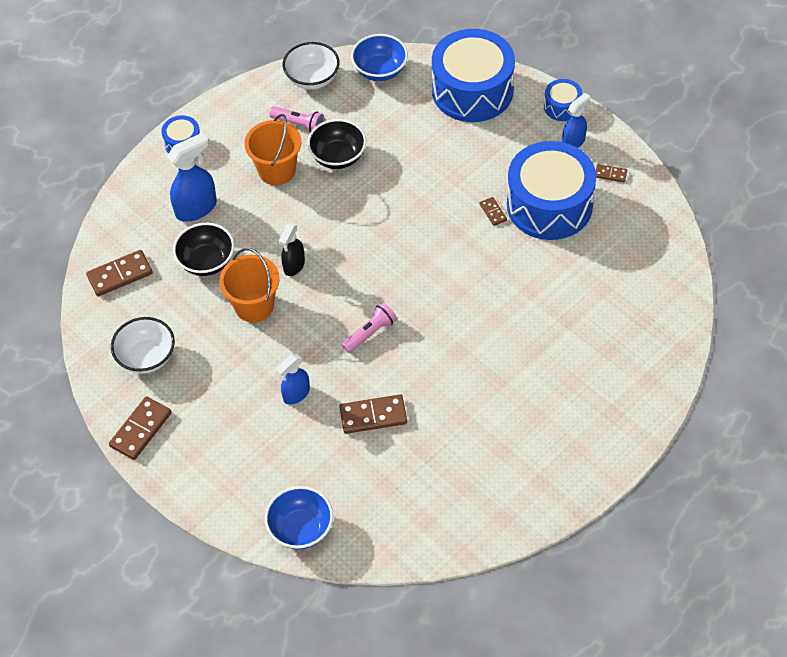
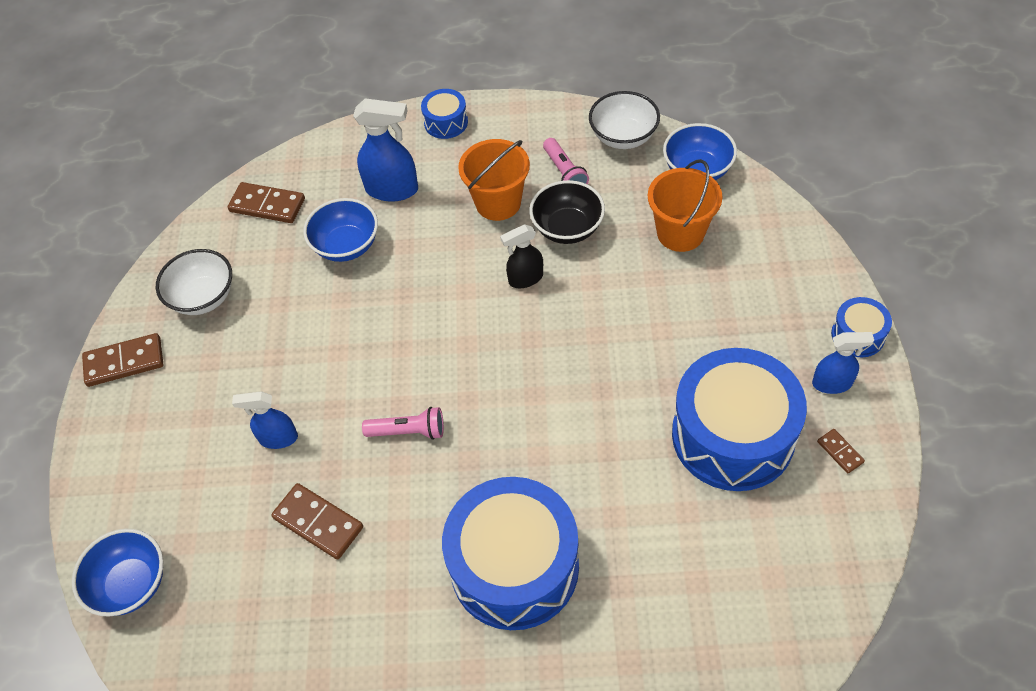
camera: 45 degrees right, 0 degrees up
(206, 262) = (346, 246): black bowl -> blue bowl
(254, 306) = (339, 319): orange bucket -> orange bucket (680, 233)
(294, 266) = (414, 306): black spray bottle -> black spray bottle (525, 279)
(472, 90) = (773, 251): blue drum -> blue drum (514, 566)
(493, 212) = (662, 397): brown domino -> none

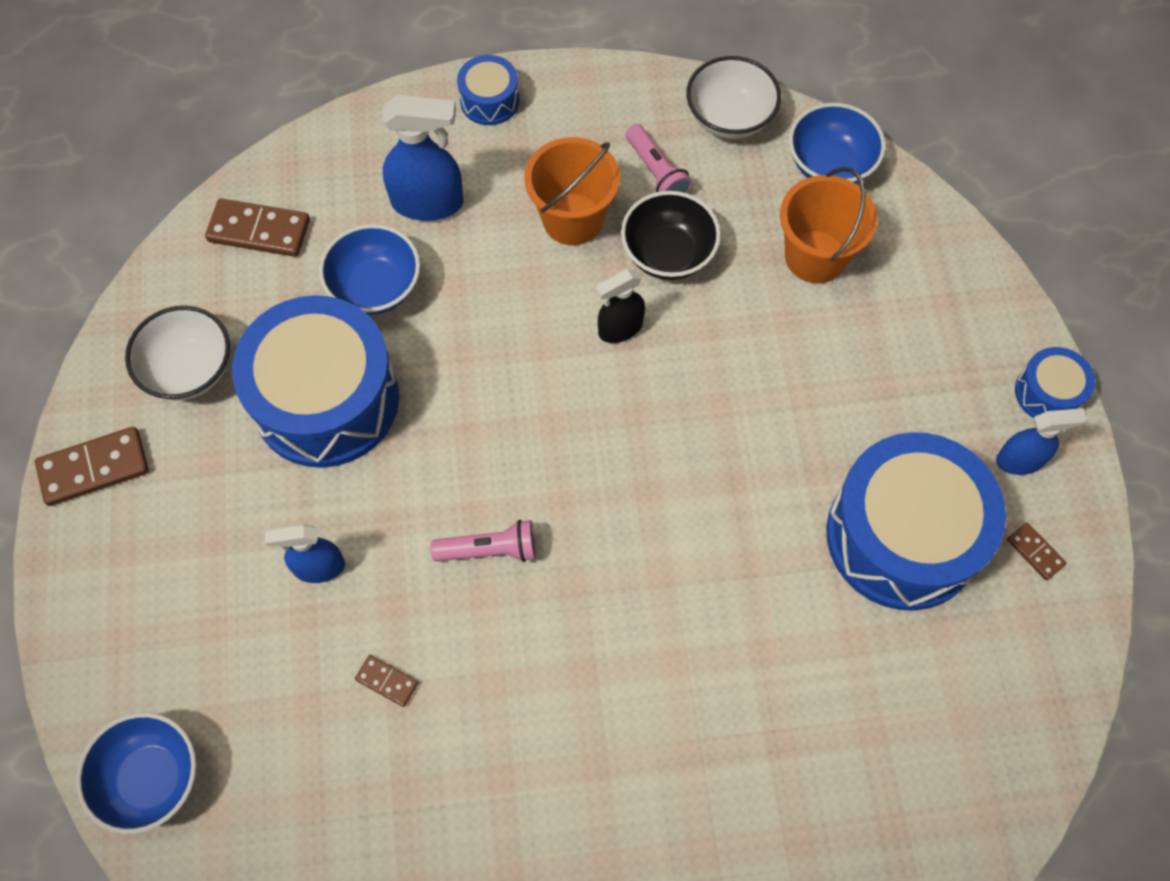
camera: 10 degrees left, 10 degrees up
(318, 523) = (387, 681): brown domino -> brown domino, size x0.53
(514, 566) = (645, 725): blue drum -> blue drum (326, 399)

